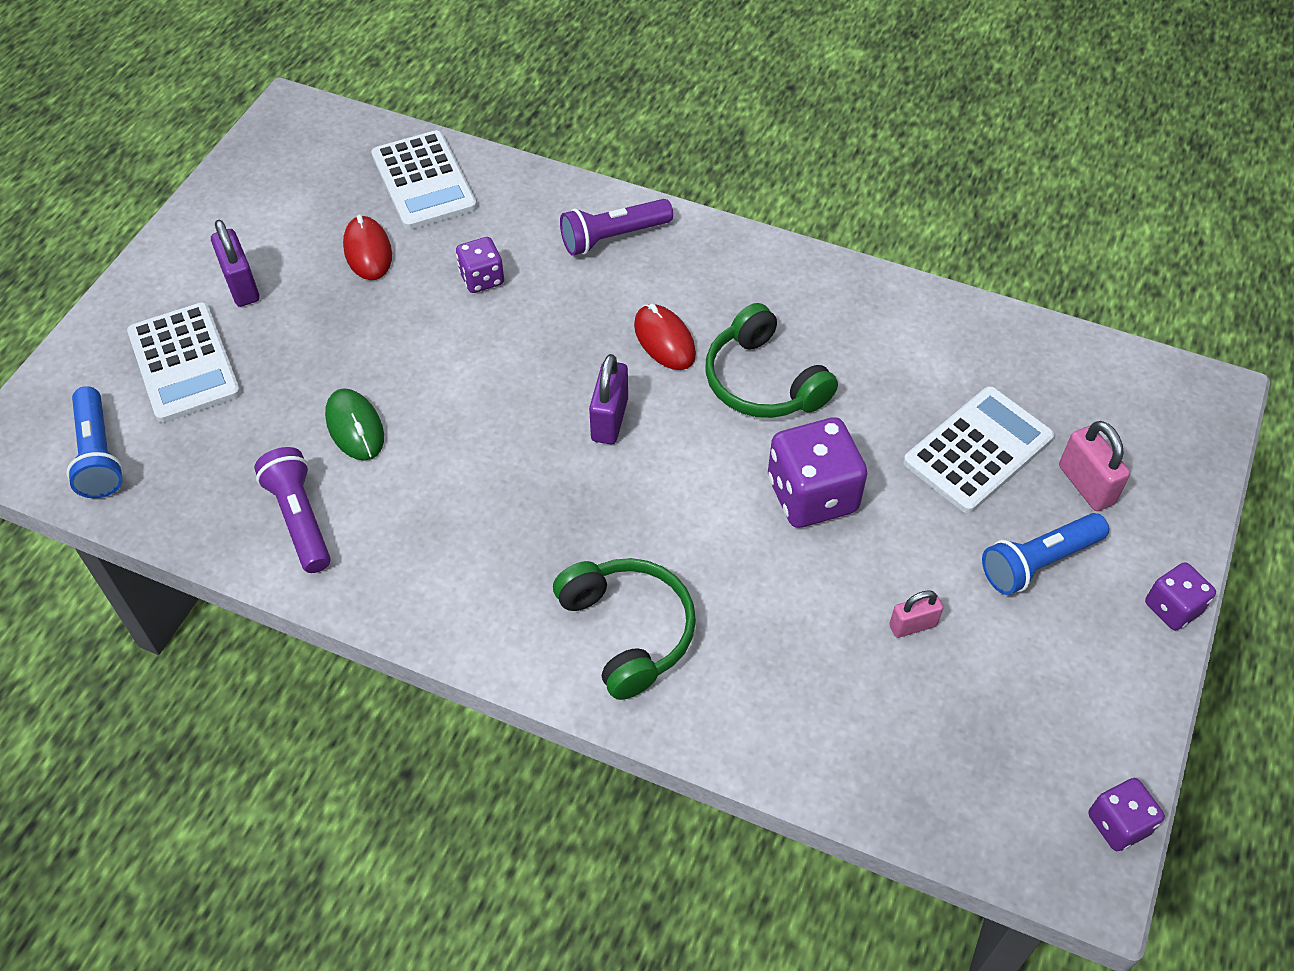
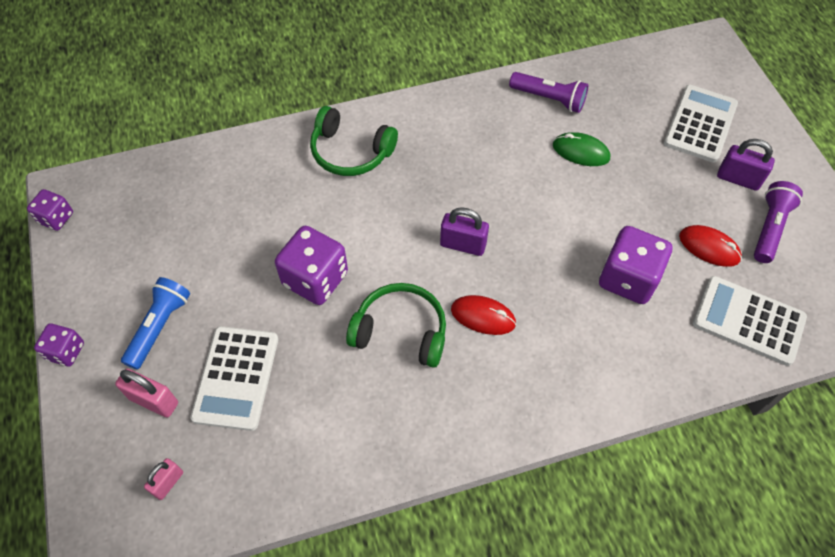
camera: 140 degrees right, 5 degrees up
(99, 454) = (669, 64): blue flashlight -> none
(184, 363) = (700, 124): white calculator -> white calculator turned 90 degrees clockwise
(482, 278) = (628, 278): purple dice -> purple dice, size x1.78
(609, 419) = (463, 245): purple padlock -> purple padlock turned 45 degrees counterclockwise
(613, 237) = (590, 370): purple flashlight -> purple flashlight (769, 228)
(912, 625) = (211, 245): pink padlock -> pink padlock (168, 483)

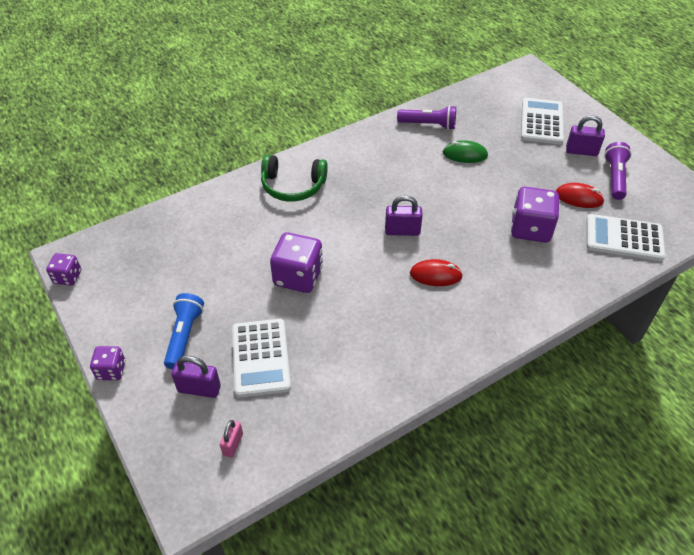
camera: 15 degrees left, 10 degrees down
(154, 401) = (199, 389): pink padlock -> purple padlock
(401, 331) = (378, 298): green headphones -> none

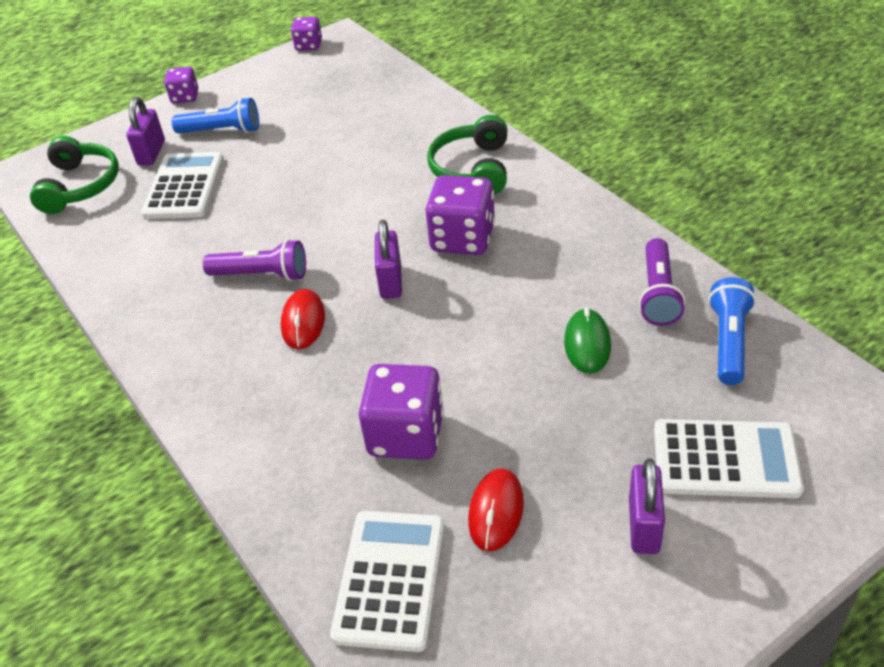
camera: 90 degrees right, 5 degrees down
(233, 444) = (80, 186): pink padlock -> green headphones
(261, 358) = (184, 187): white calculator -> white calculator turned 105 degrees clockwise
(298, 276) = (304, 196): purple dice -> purple dice (462, 238)
(466, 108) = (729, 342): none -> blue flashlight
(615, 178) = (569, 582): purple flashlight -> purple flashlight (261, 275)

